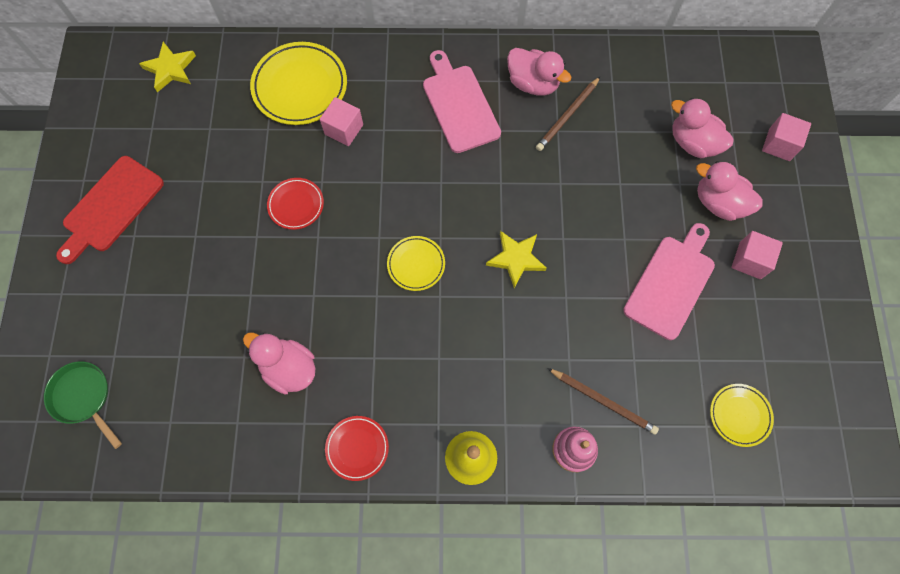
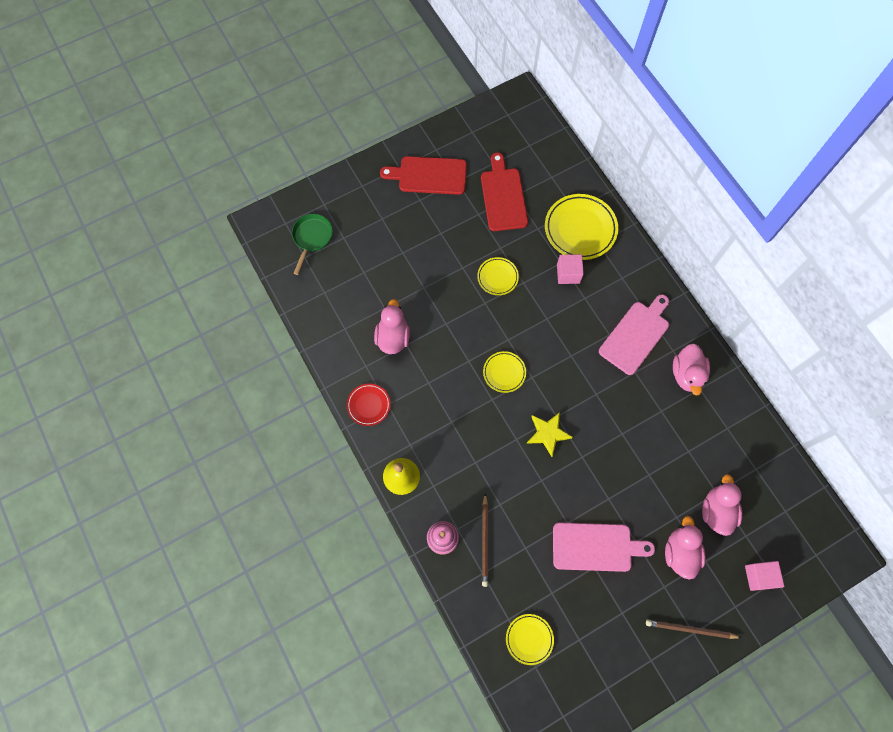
camera: 60 degrees right, 0 degrees up
(170, 69) = (540, 147): yellow star -> none
(201, 142) = (503, 196): none -> red cutting board
(296, 205) = (497, 277): red plate -> yellow plate
(567, 116) = (677, 411): brown pencil -> brown pencil (690, 629)
(749, 260) = (648, 595): pink cube -> none

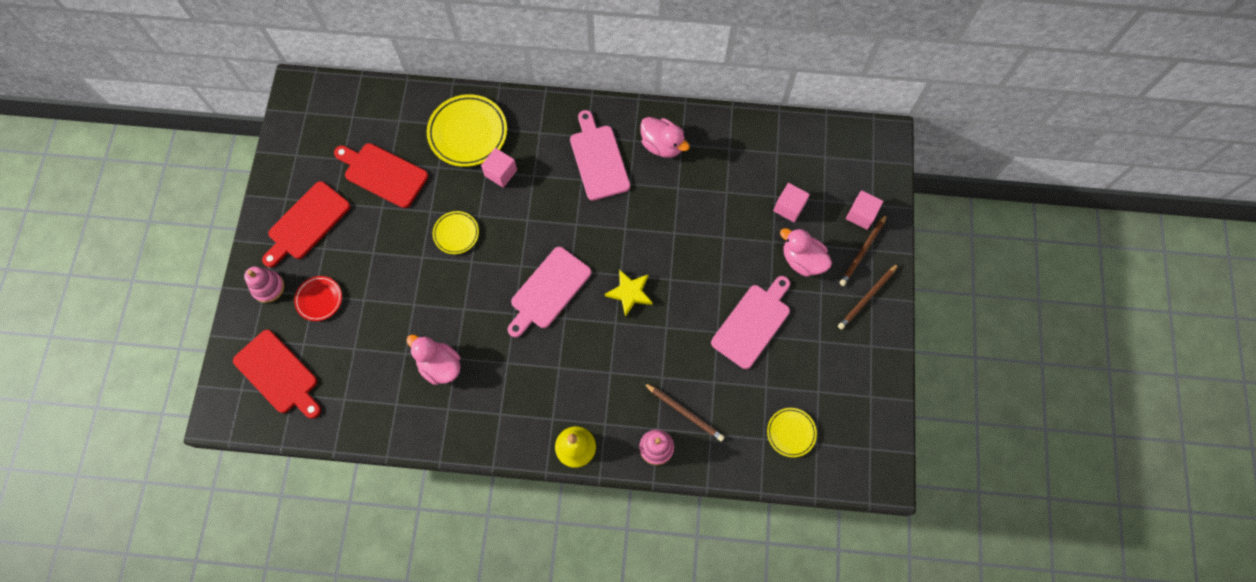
camera: 55 degrees left, 0 degrees up
(312, 238) = (278, 374): green pan -> red cutting board
(366, 186) = (268, 287): none -> pink stacking toy
(368, 405) = (487, 432): red plate -> red plate (319, 299)
(504, 373) = (548, 291): yellow plate -> pink cutting board
(716, 511) = (789, 207): pink duck -> pink cube
(727, 599) = (862, 251): none -> brown pencil

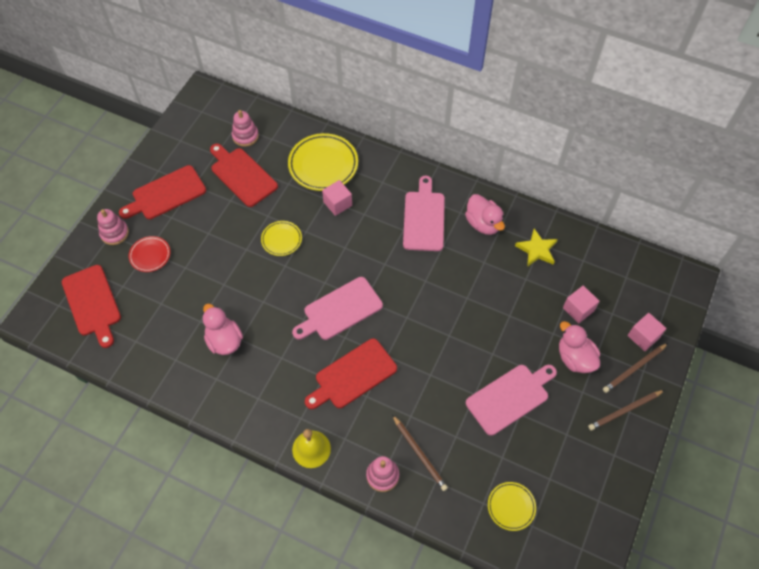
camera: 20 degrees right, 10 degrees down
(368, 126) = (245, 136): none -> pink stacking toy
(588, 356) = (353, 375): none -> red cutting board
(630, 293) = (409, 335): yellow star -> yellow star (537, 250)

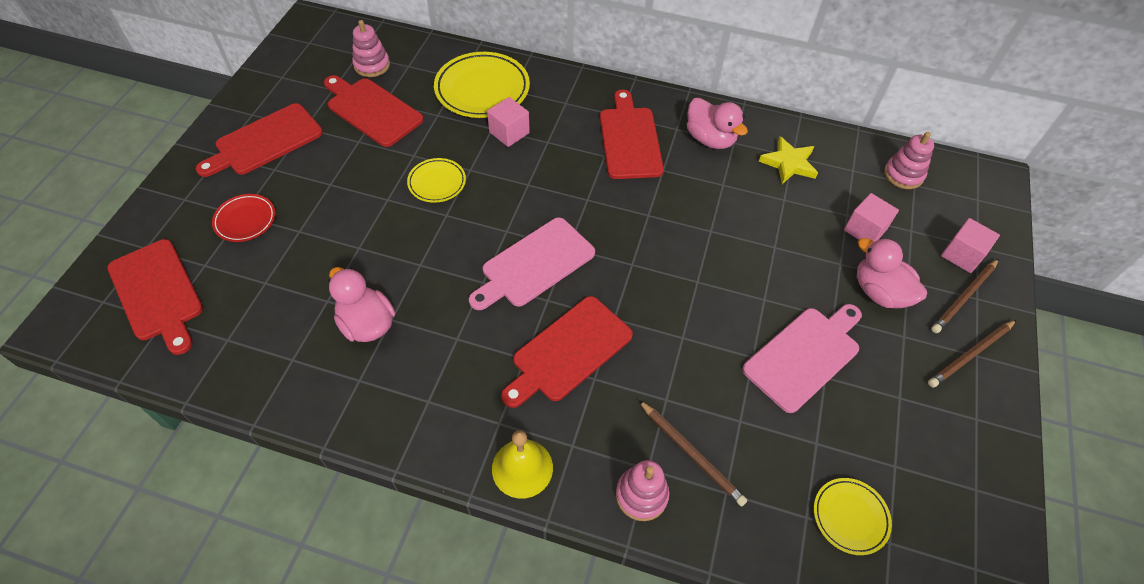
camera: 10 degrees left, 5 degrees down
(114, 233) = (190, 196): pink stacking toy -> pink stacking toy (903, 175)
(424, 218) = (629, 139): pink cutting board -> red cutting board

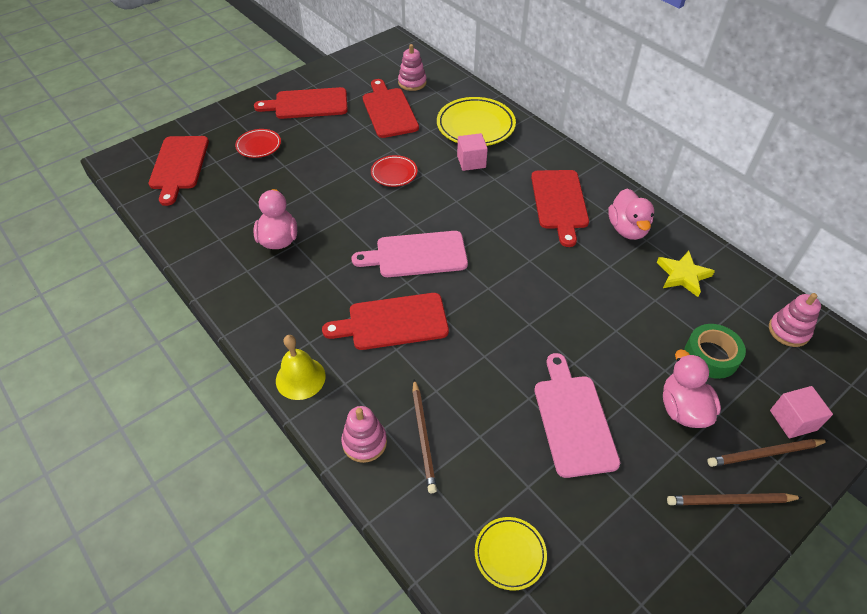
camera: 35 degrees right, 5 degrees down
(437, 183) = (394, 173): yellow plate -> red plate
(629, 139) = (559, 202): red cutting board -> red cutting board turned 150 degrees clockwise
(804, 355) = (573, 420): pink cutting board -> pink cutting board turned 90 degrees counterclockwise
(865, 230) = (711, 356): pink cube -> green tape

